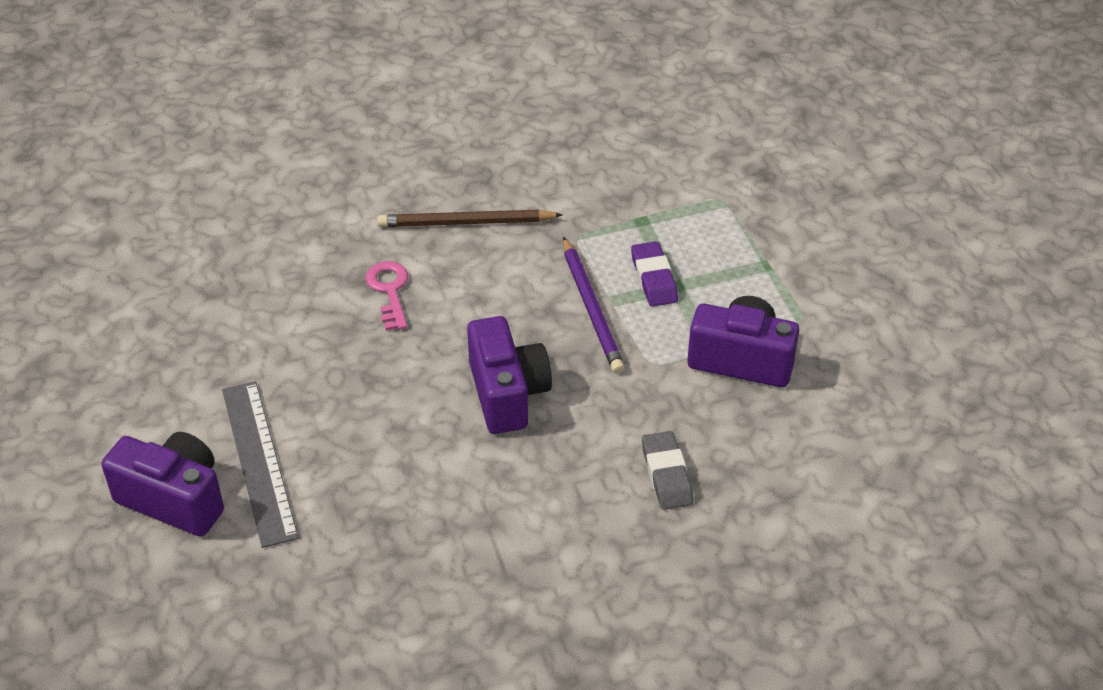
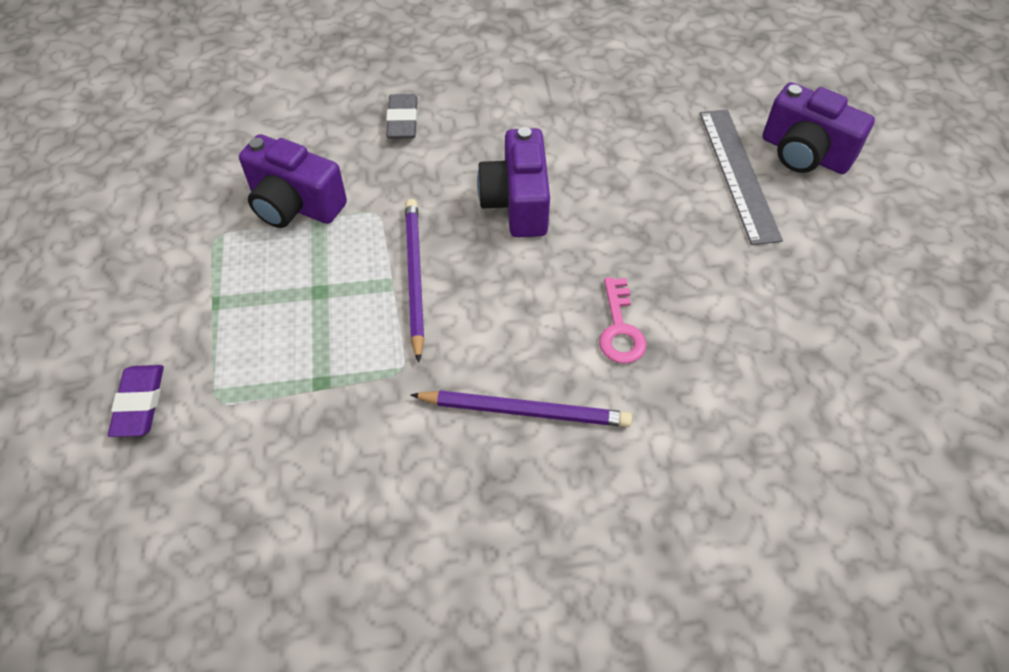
camera: 170 degrees left, 10 degrees up
(466, 223) = (525, 411): brown pencil -> purple pencil
(654, 278) = (339, 303): purple eraser -> purple eraser (139, 403)

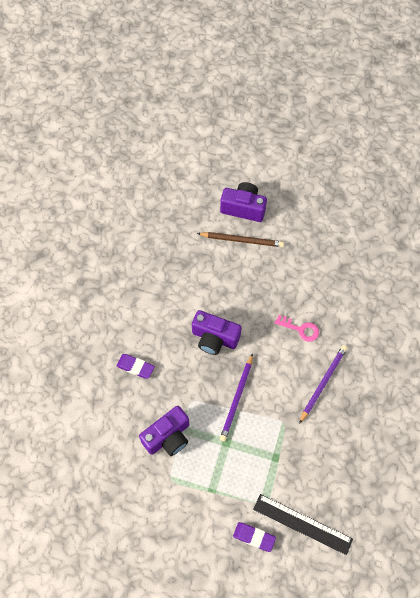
camera: 65 degrees left, 10 degrees up
(191, 483) = (302, 524): none -> black ruler
(402, 121) = (135, 367): grey eraser -> purple eraser
(414, 277) = (237, 399): purple pencil -> purple pencil turned 90 degrees counterclockwise
(738, 174) = (242, 240): grey ruler -> brown pencil
(804, 153) = (243, 208): purple camera -> purple camera turned 135 degrees counterclockwise

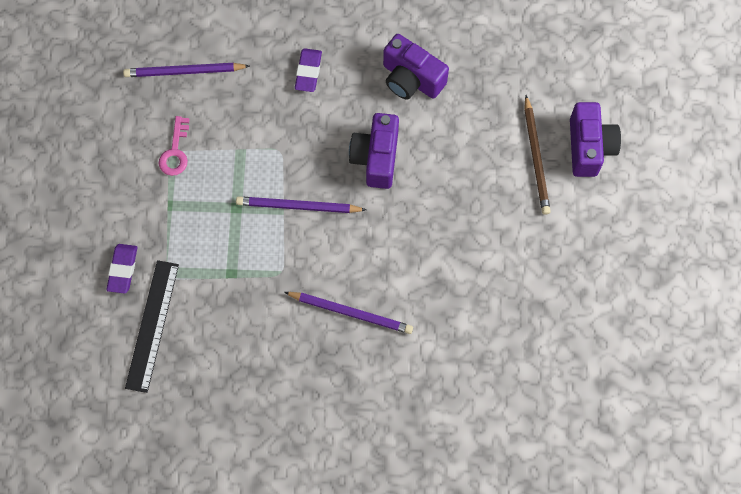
camera: 75 degrees right, 5 degrees up
(107, 456) = (184, 72): none -> purple pencil
(168, 437) = (225, 135): purple camera -> purple camera (411, 79)
(300, 329) = (422, 266): pink key -> pink key (175, 151)

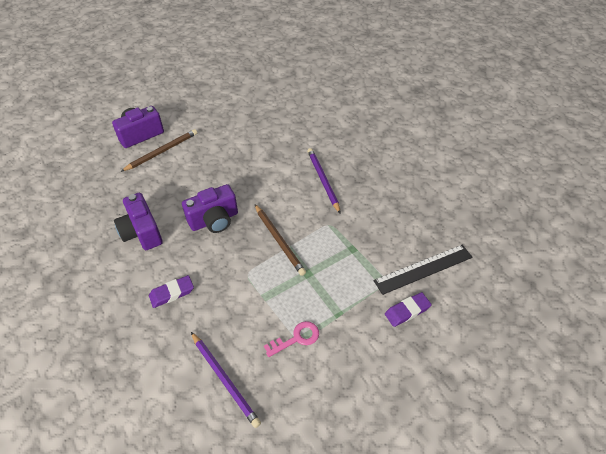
camera: 125 degrees left, 20 degrees down
(298, 206) = (279, 240): purple pencil -> brown pencil
(411, 79) = (142, 232): purple camera -> purple camera turned 150 degrees clockwise

